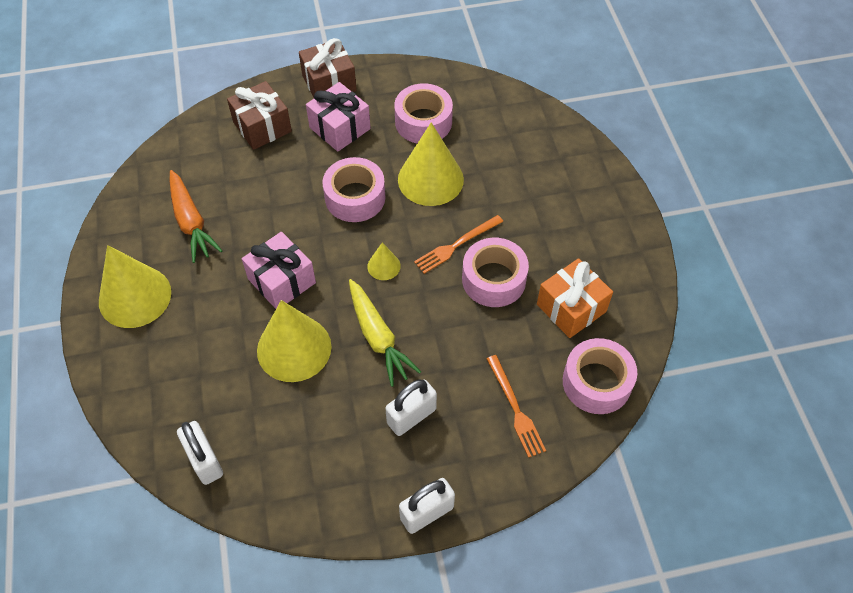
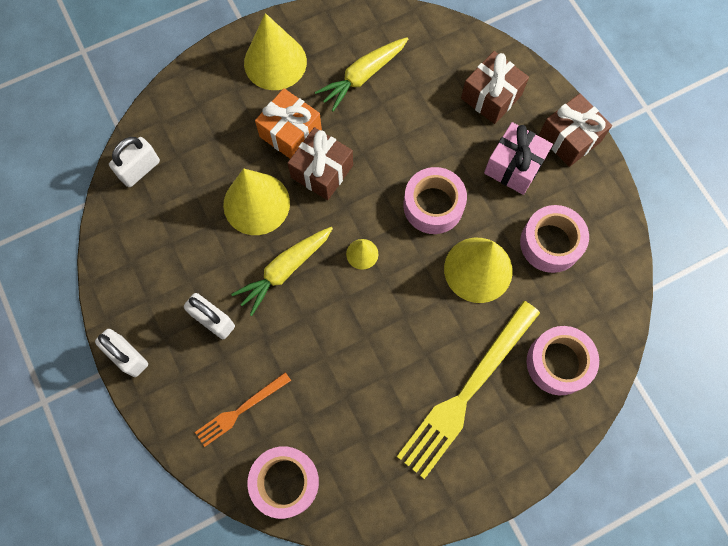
camera: 75 degrees right, 15 degrees up
(191, 222) = (363, 76): orange carrot -> yellow carrot
(282, 281) = (322, 171): pink gift -> brown gift
(456, 245) = (405, 314): orange fork -> none
(494, 279) = (375, 359): pink tape -> pink tape (558, 363)
(543, 216) = (467, 392): none -> yellow fork
(571, 308) = (362, 442): orange gift -> orange gift (290, 133)

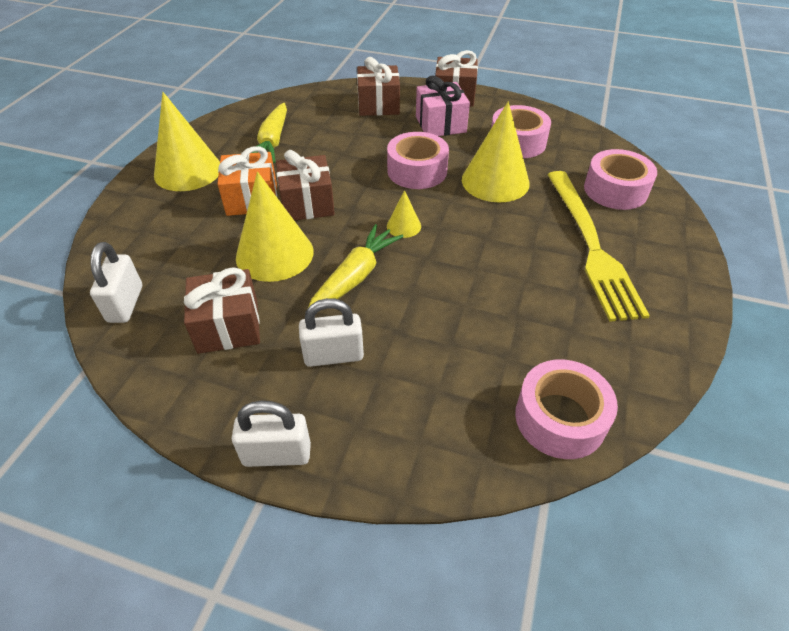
camera: 45 degrees left, 25 degrees down
(178, 242) = (228, 326): none -> brown gift
(240, 410) = (447, 400): orange fork -> none
(284, 270) = (355, 277): yellow carrot -> yellow carrot turned 150 degrees counterclockwise

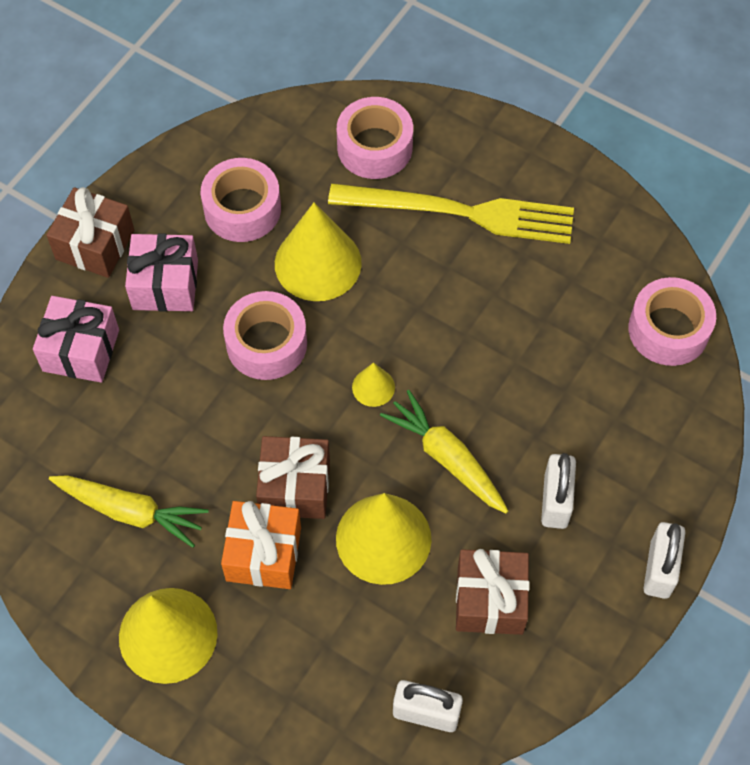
camera: 75 degrees left, 15 degrees up
(378, 105) = (81, 350): brown gift -> pink gift

